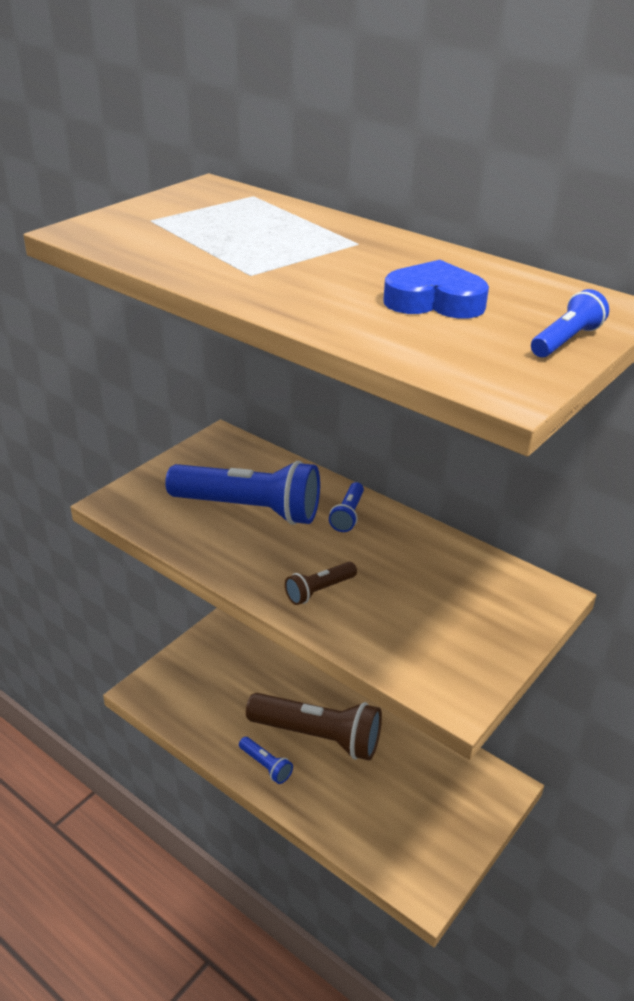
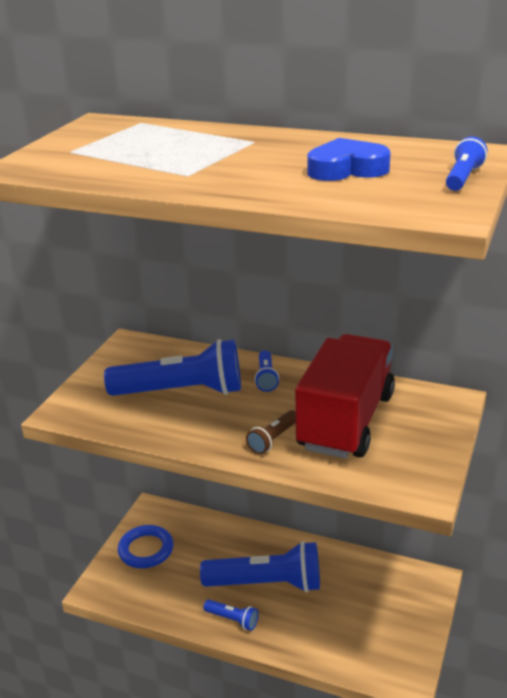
camera: 15 degrees left, 5 degrees down
(207, 663) = (146, 550): none -> blue ring
(318, 737) = (267, 584): brown flashlight -> blue flashlight
(411, 589) = (346, 421): none -> red truck

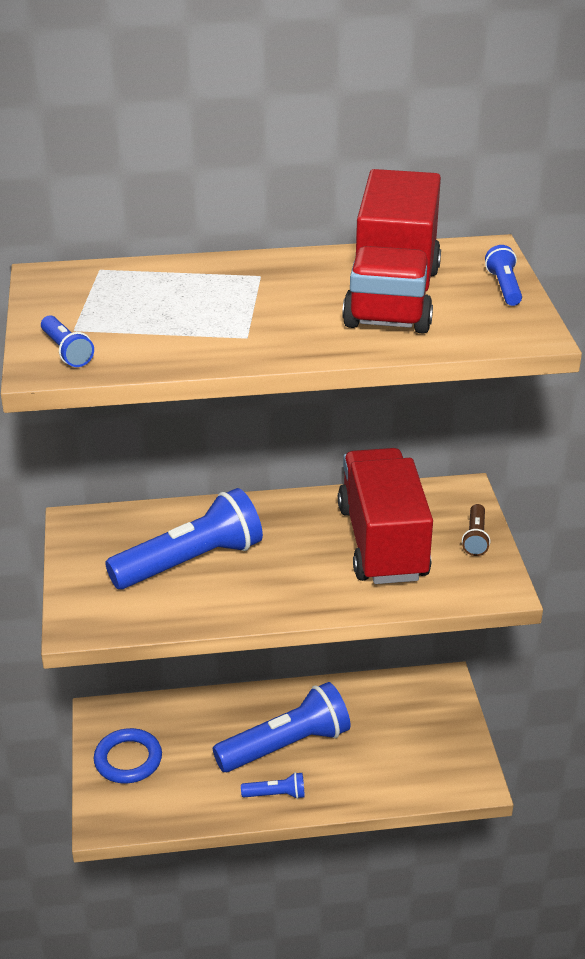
camera: 30 degrees left, 5 degrees up
(266, 378) = (267, 520): blue flashlight -> blue flashlight (66, 351)
(273, 439) = (328, 583): brown flashlight -> brown flashlight (475, 538)
(347, 169) = (392, 297): blue heart -> red truck

